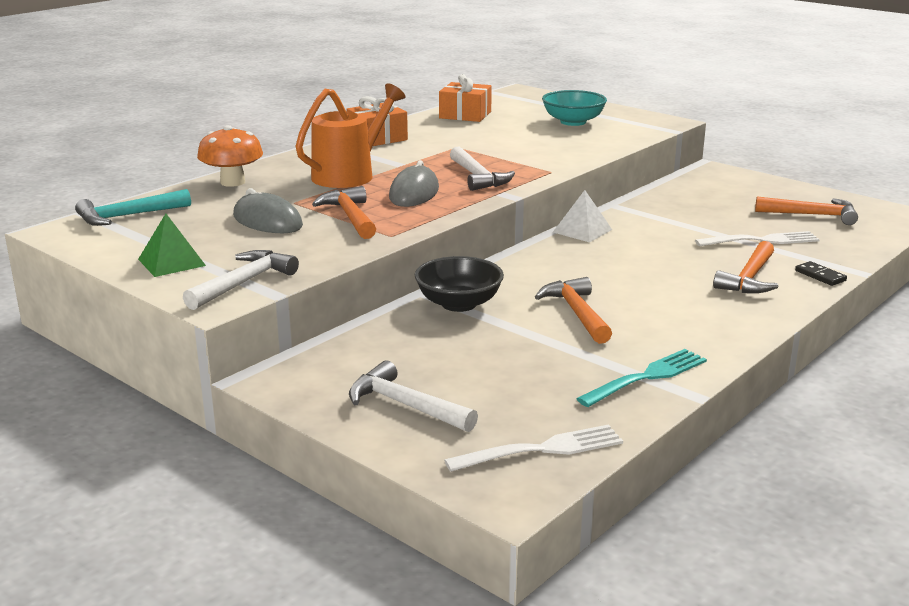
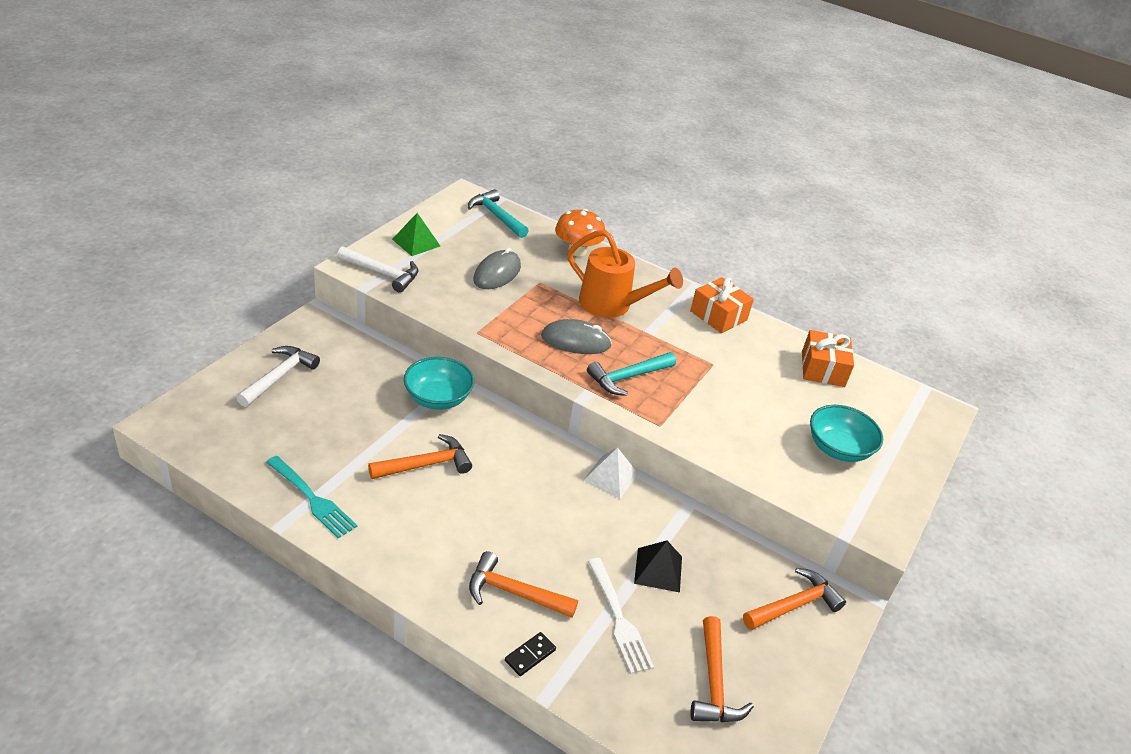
camera: 75 degrees right, 15 degrees up
(350, 217) = (513, 311): orange hammer -> orange hammer (794, 605)
(459, 304) = (438, 398): black bowl -> turquoise bowl
(477, 177) = (628, 377): white hammer -> turquoise hammer
(540, 450) = (214, 438): white fork -> none
(698, 222) = (658, 569): none -> black pyramid

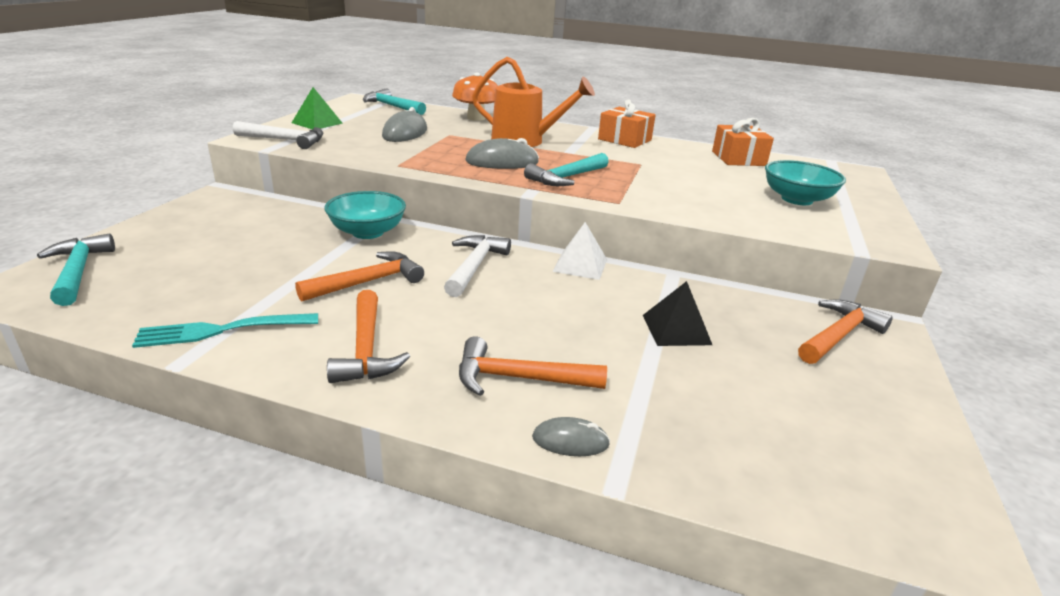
camera: 10 degrees left, 10 degrees down
(208, 410) = (78, 271): none -> turquoise hammer
(279, 377) = (175, 236): white hammer -> white hammer (474, 266)
(311, 498) = (223, 330): turquoise fork -> turquoise fork turned 135 degrees clockwise
(530, 655) = (570, 441): black domino -> grey mouse
(618, 618) = (659, 381): white fork -> none
(714, 682) = (813, 424): orange hammer -> orange hammer (366, 349)

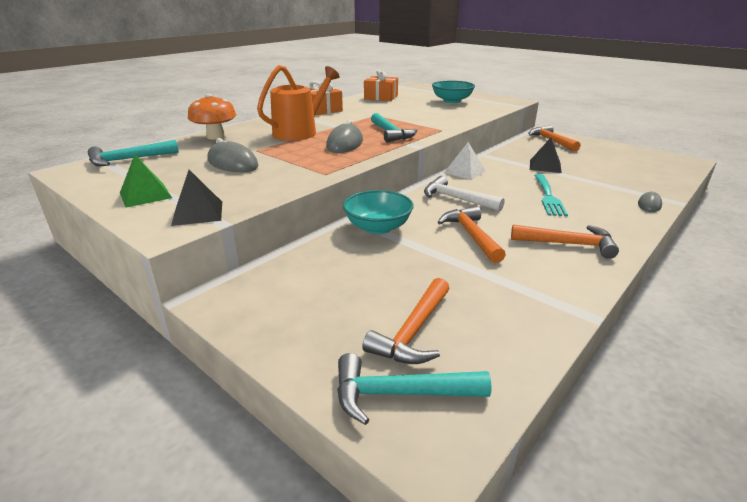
camera: 65 degrees left, 0 degrees up
(223, 330) = (542, 297): turquoise fork -> turquoise fork (548, 196)
(285, 140) = (197, 213): white hammer -> black pyramid
(519, 378) = (596, 207): orange hammer -> orange hammer (413, 331)

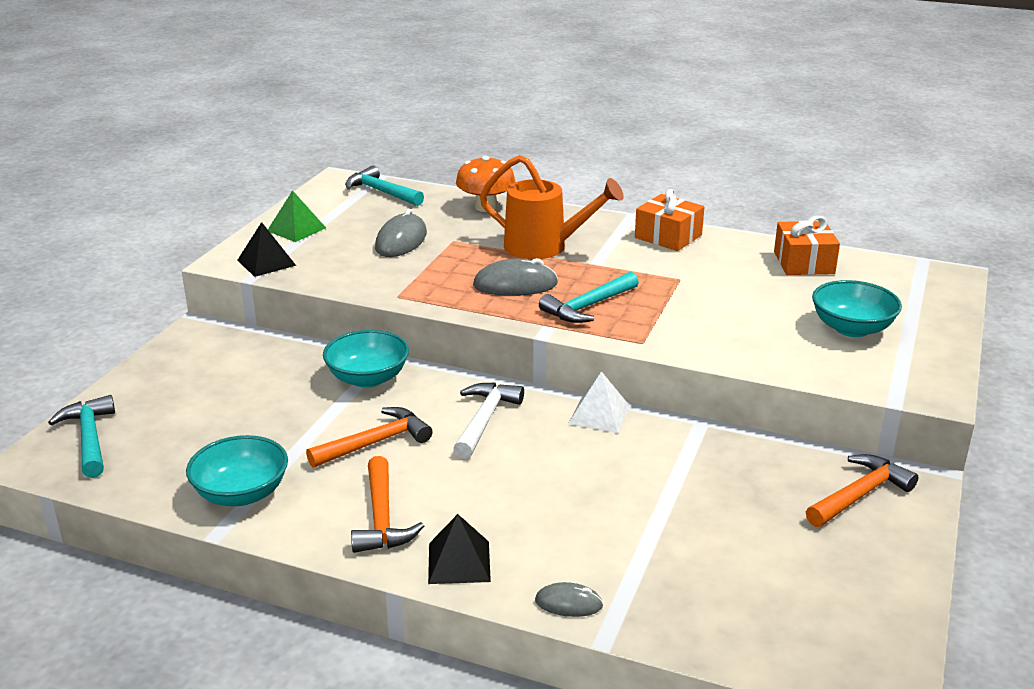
camera: 70 degrees right, 0 degrees up
(413, 331) = (169, 432): orange hammer -> none
(531, 298) = (241, 493): none -> turquoise bowl
(545, 166) = (689, 491): black pyramid -> black pyramid (459, 562)
(548, 196) = (543, 497): turquoise fork -> none

